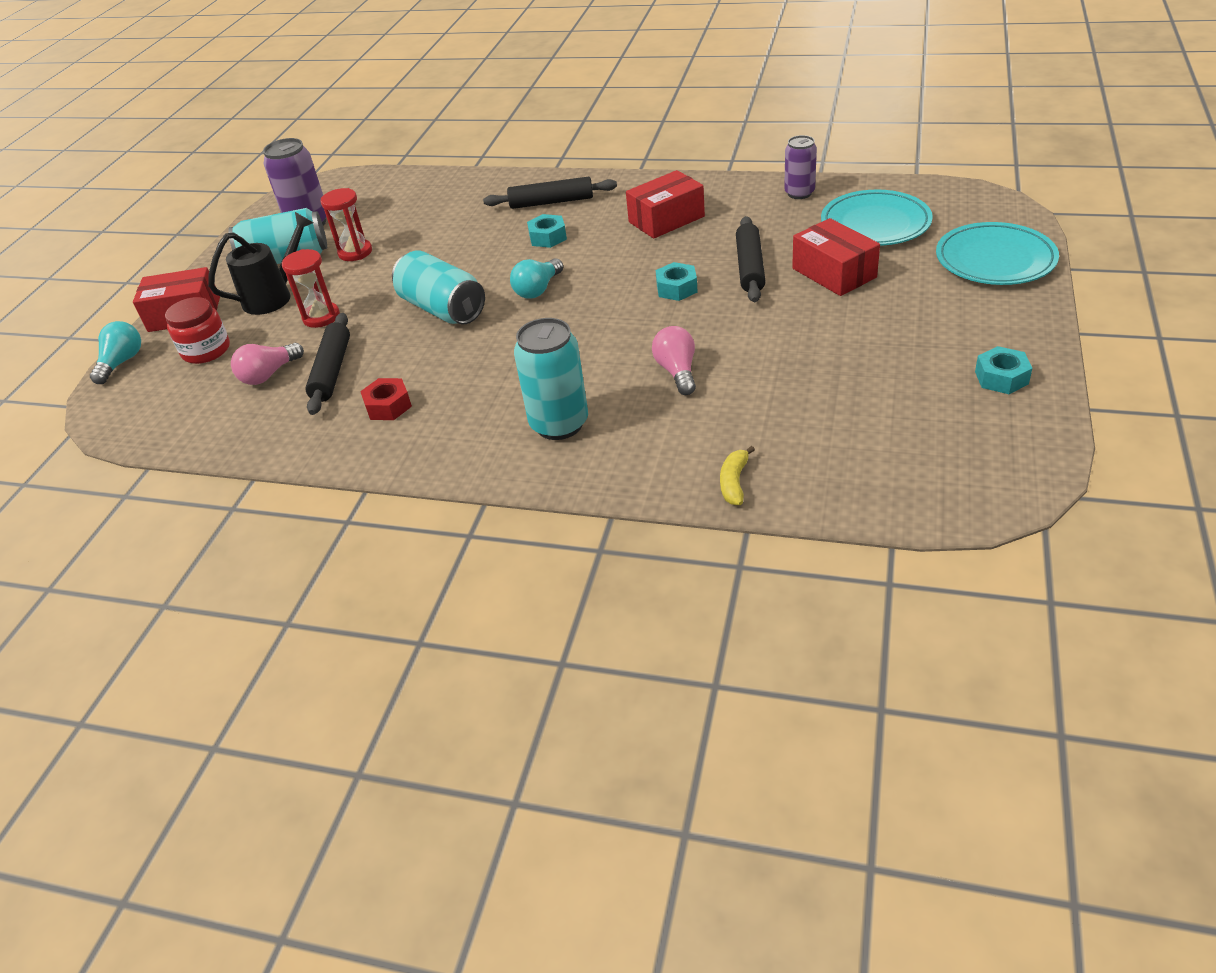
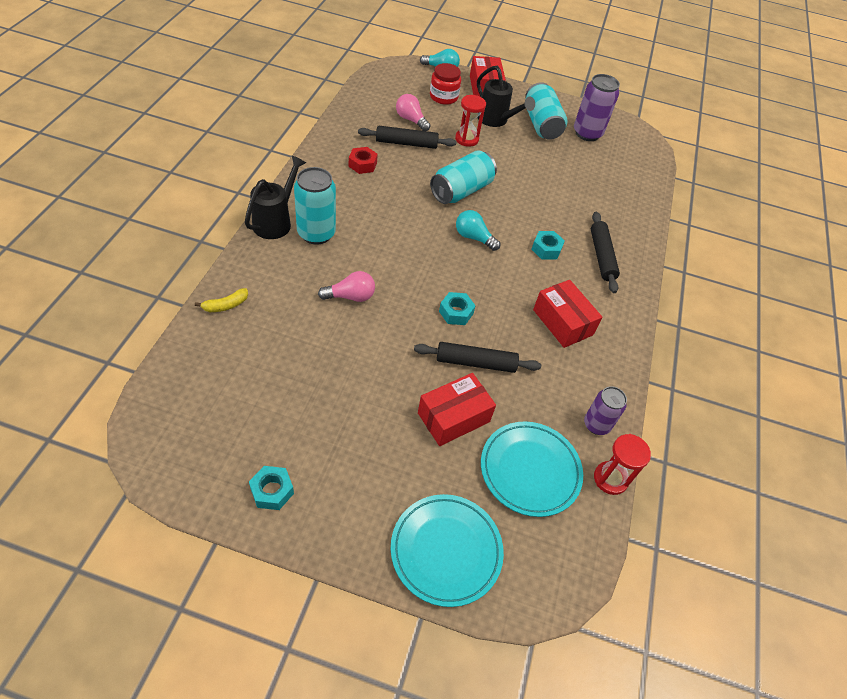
camera: 80 degrees right, 10 degrees up
(355, 252) = (543, 154): red hourglass -> red hourglass (610, 479)
(540, 471) = (276, 222): none -> black watering can
(734, 482) = (226, 305): yellow banana -> yellow banana turned 135 degrees clockwise

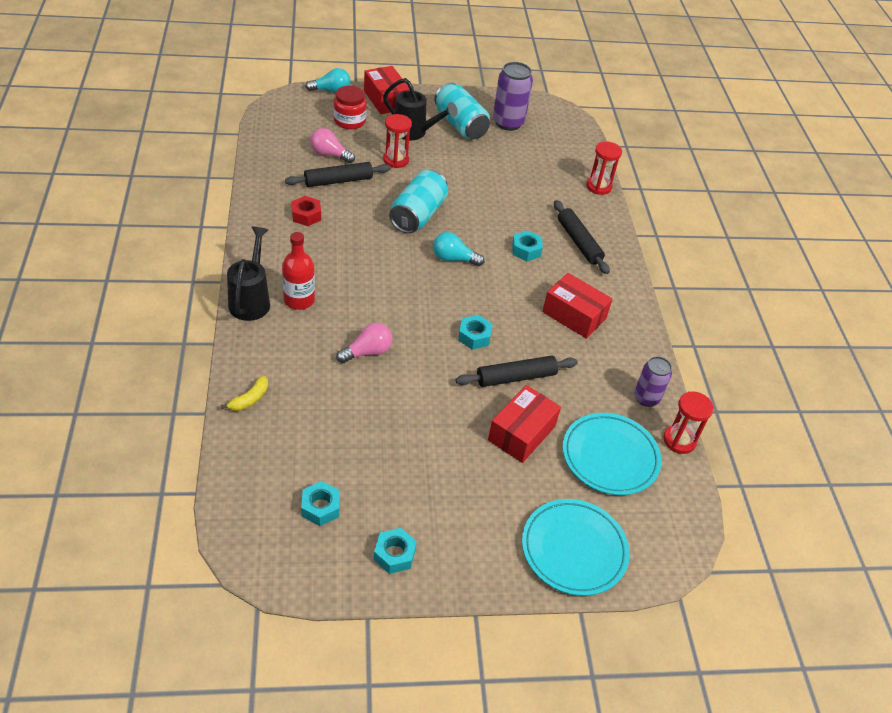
camera: 20 degrees left, 5 degrees down
(231, 422) = (320, 507): none -> turquoise nut
(316, 233) = (299, 300): turquoise can -> red bottle
(647, 211) = (598, 186): none -> red hourglass

